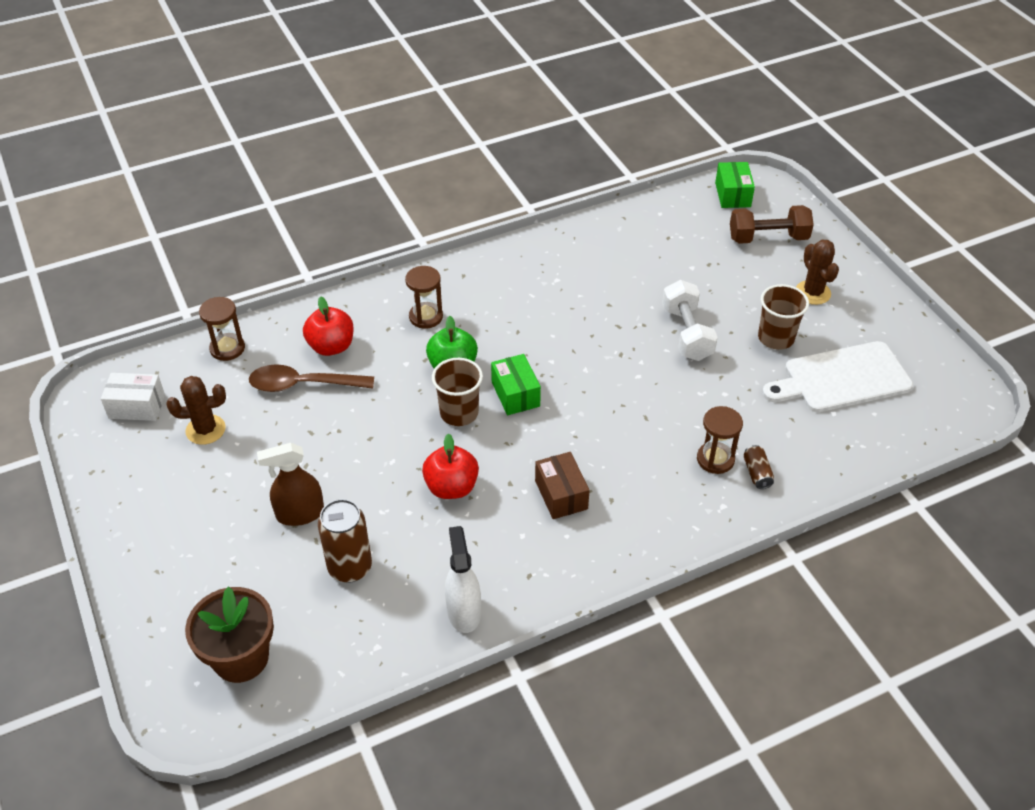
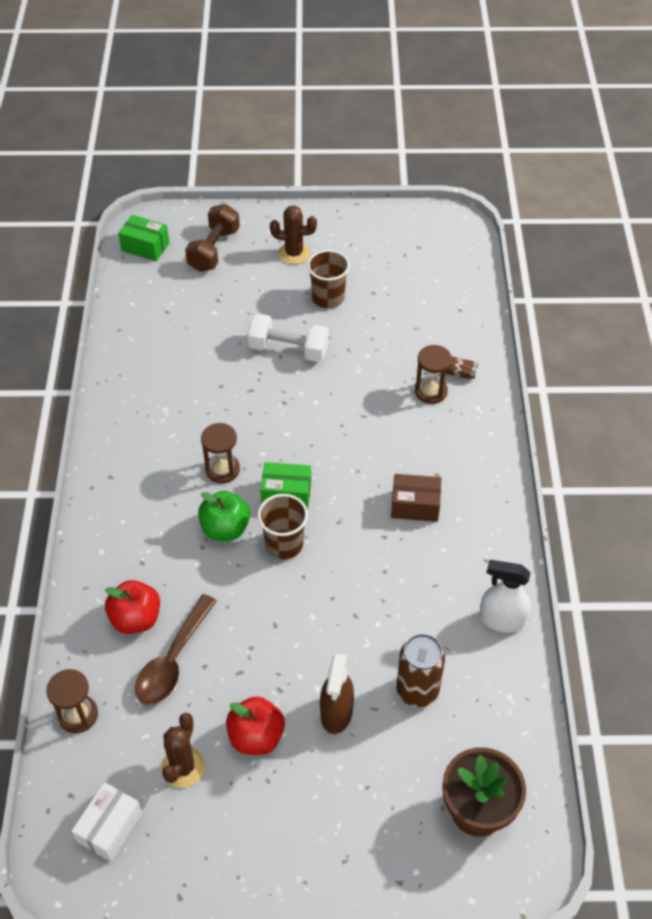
camera: 65 degrees left, 5 degrees up
(426, 317) = (146, 526): brown hourglass -> brown hourglass (222, 469)
(451, 487) = (367, 581): red apple -> red apple (256, 736)
(841, 378) = (392, 280): white cutting board -> none

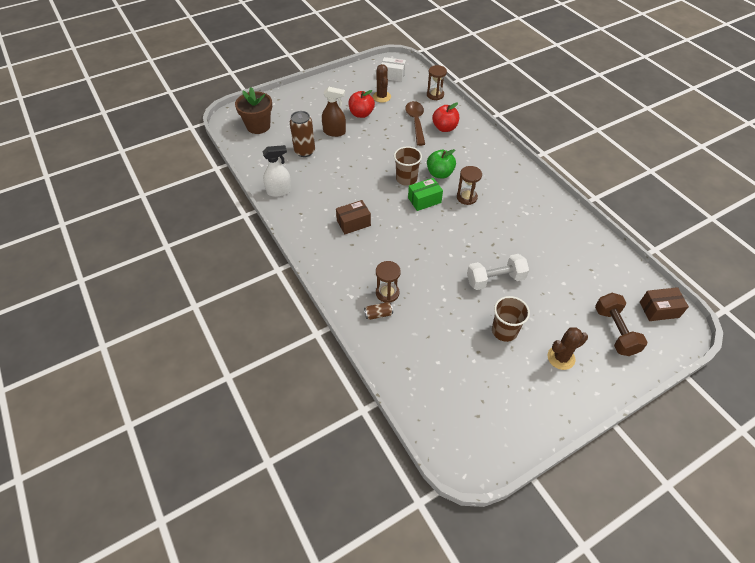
camera: 150 degrees right, 0 degrees up
(110, 828) = (392, 75): white box -> white box turned 75 degrees counterclockwise
(145, 247) = (659, 309): green box -> brown box
(336, 712) = (334, 132): brown spray bottle -> brown spray bottle turned 120 degrees clockwise

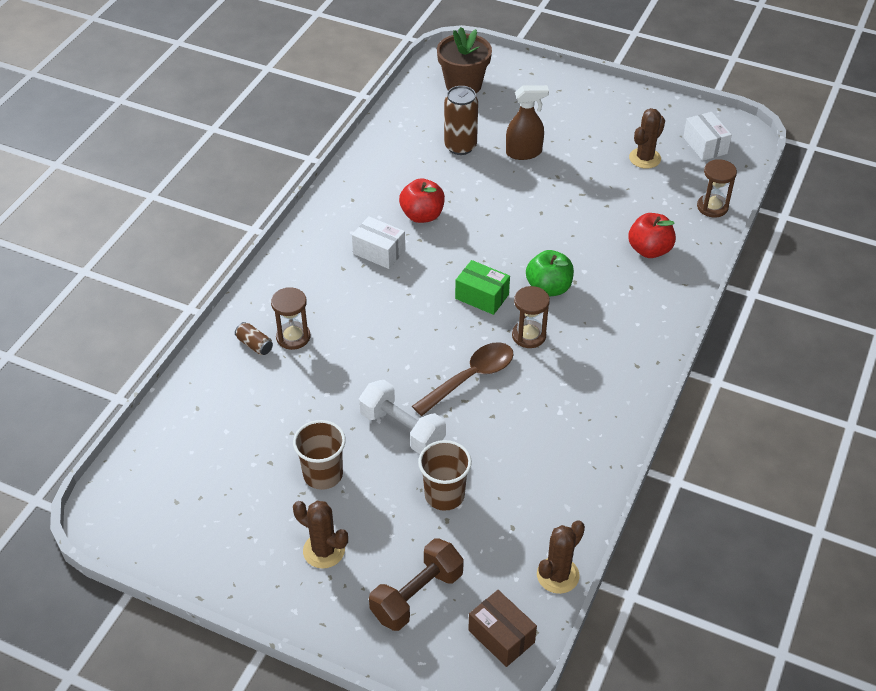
camera: 55 degrees right, 5 degrees down
(279, 191) = (371, 163): white spray bottle -> none
(334, 132) = (524, 153): brown spray bottle -> brown spray bottle turned 75 degrees counterclockwise
(353, 223) = (379, 252): brown box -> white box
(361, 114) = (586, 158): red apple -> red apple (422, 215)
(406, 179) = (504, 261): brown cup -> brown cup (444, 495)
(416, 122) = (629, 216): brown spoon -> brown spoon (471, 377)
(631, 268) = (558, 575): none -> brown cactus

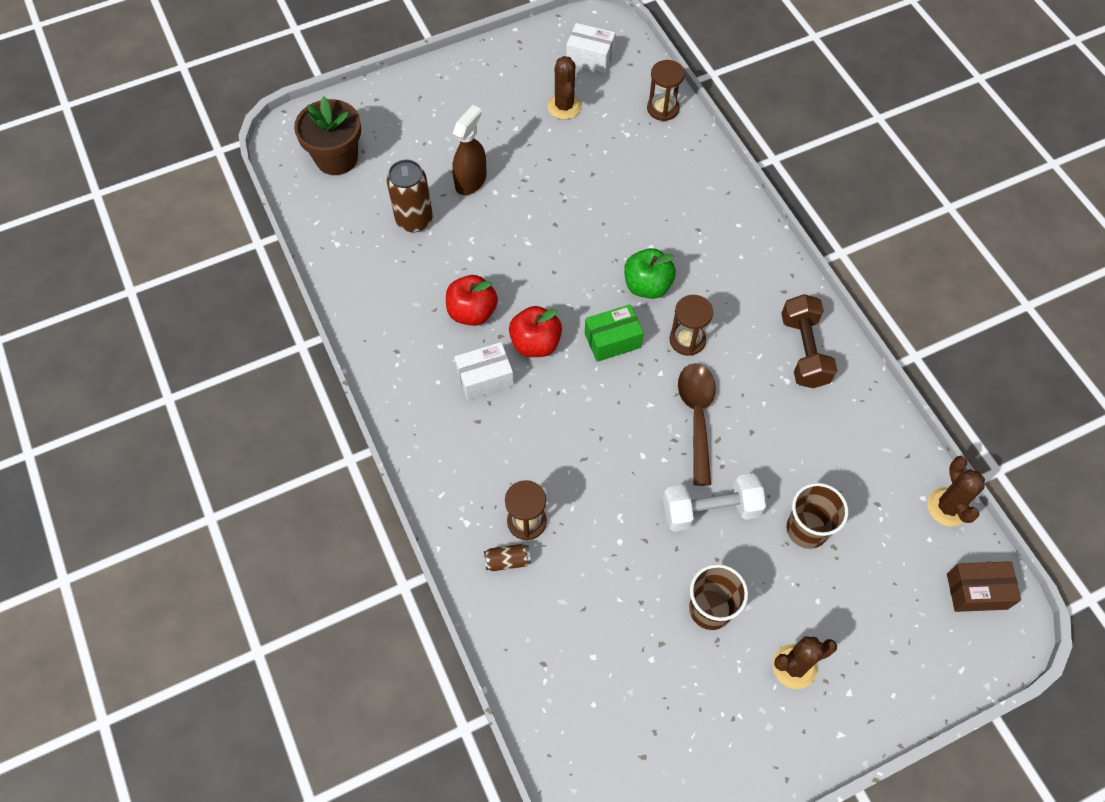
camera: 50 degrees left, 15 degrees up
(417, 595) = (893, 625): brown dumbbell -> brown dumbbell (804, 351)
(649, 250) = (670, 186): red apple -> red apple (535, 343)

